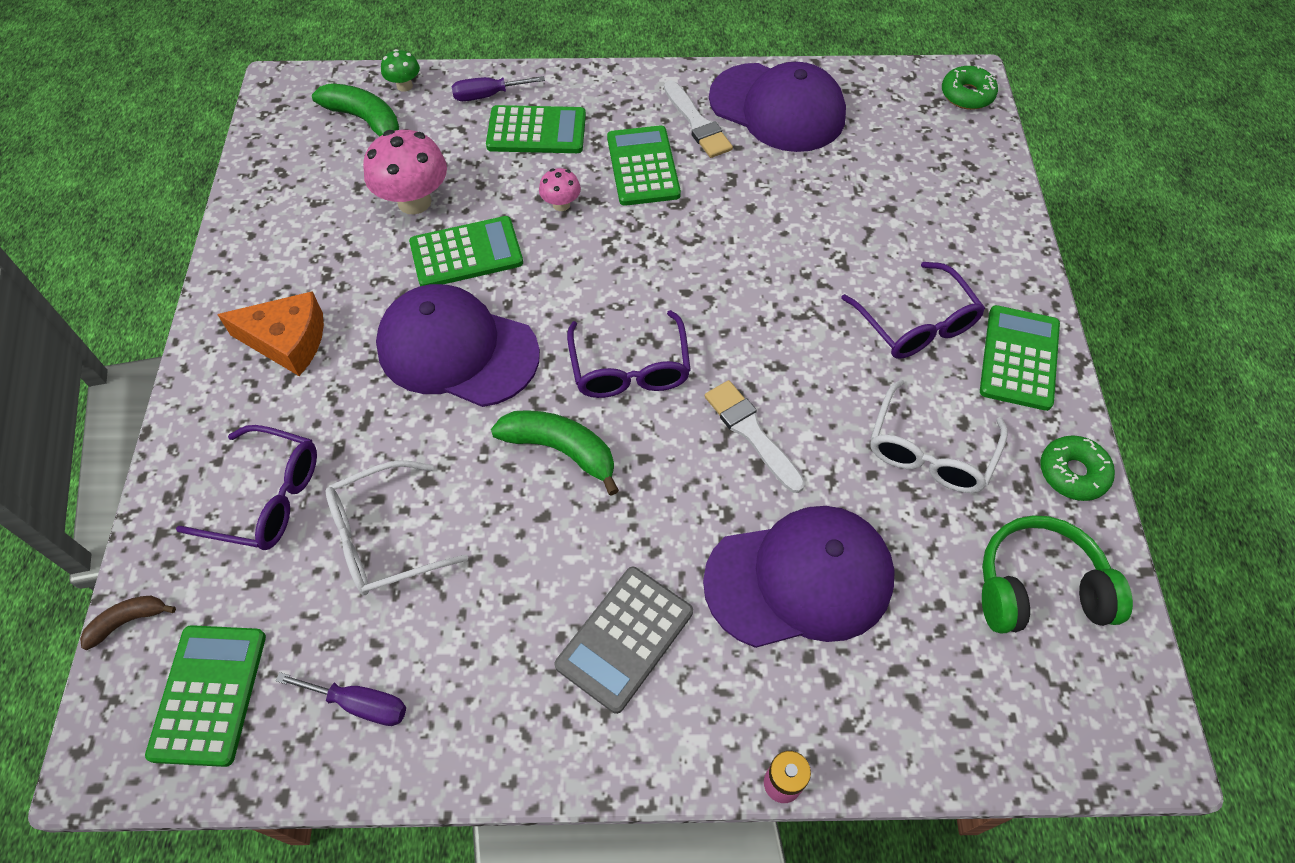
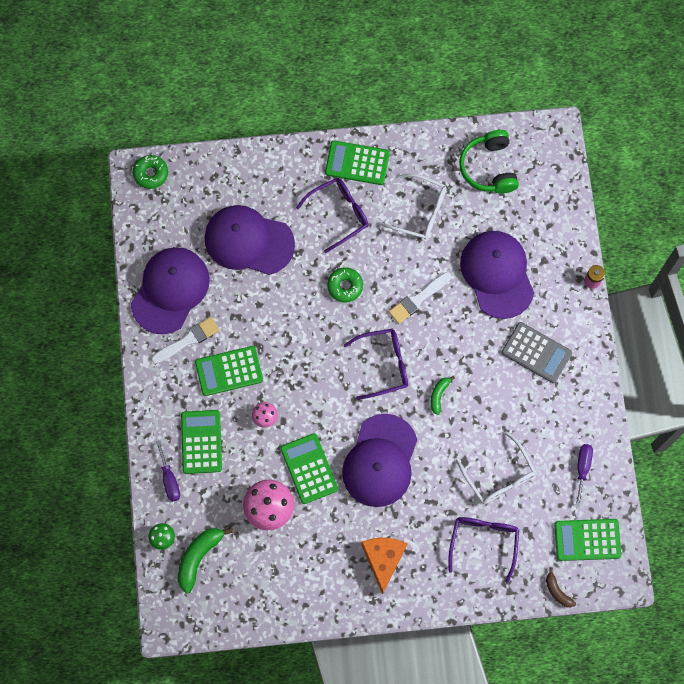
camera: 95 degrees left, 15 degrees up
(561, 450) = (439, 395): green banana -> green banana, size x0.57
(860, 201) = (248, 241): none -> purple cap
(1072, 473) = (425, 145): green donut -> green donut (345, 286)

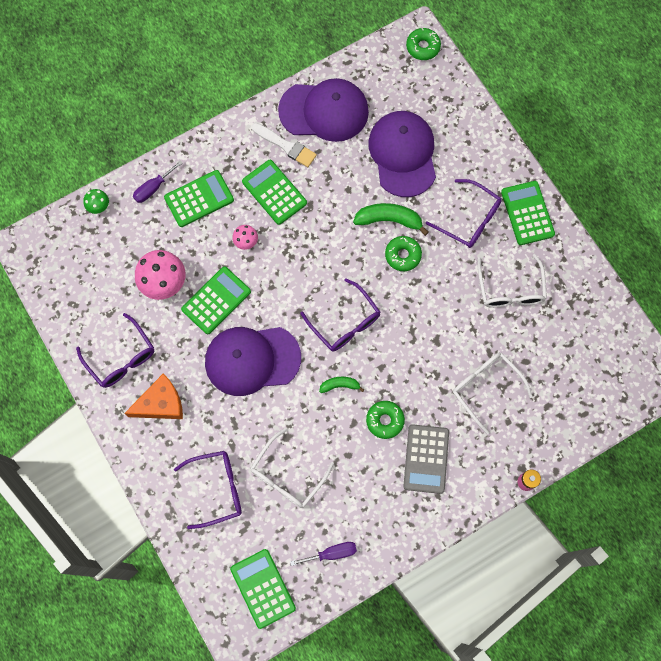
camera: 65 degrees right, 0 degrees up
(199, 557) = (94, 244): green banana -> green banana (389, 220)
(323, 577) = (121, 358): none -> purple glasses
(418, 299) = (423, 325): white brush -> none
(487, 371) = (385, 420): none -> green donut
(489, 168) = (588, 333): green headphones -> none
(497, 274) = (485, 388): purple cap -> white glasses
(557, 591) = (200, 580): brown banana -> none

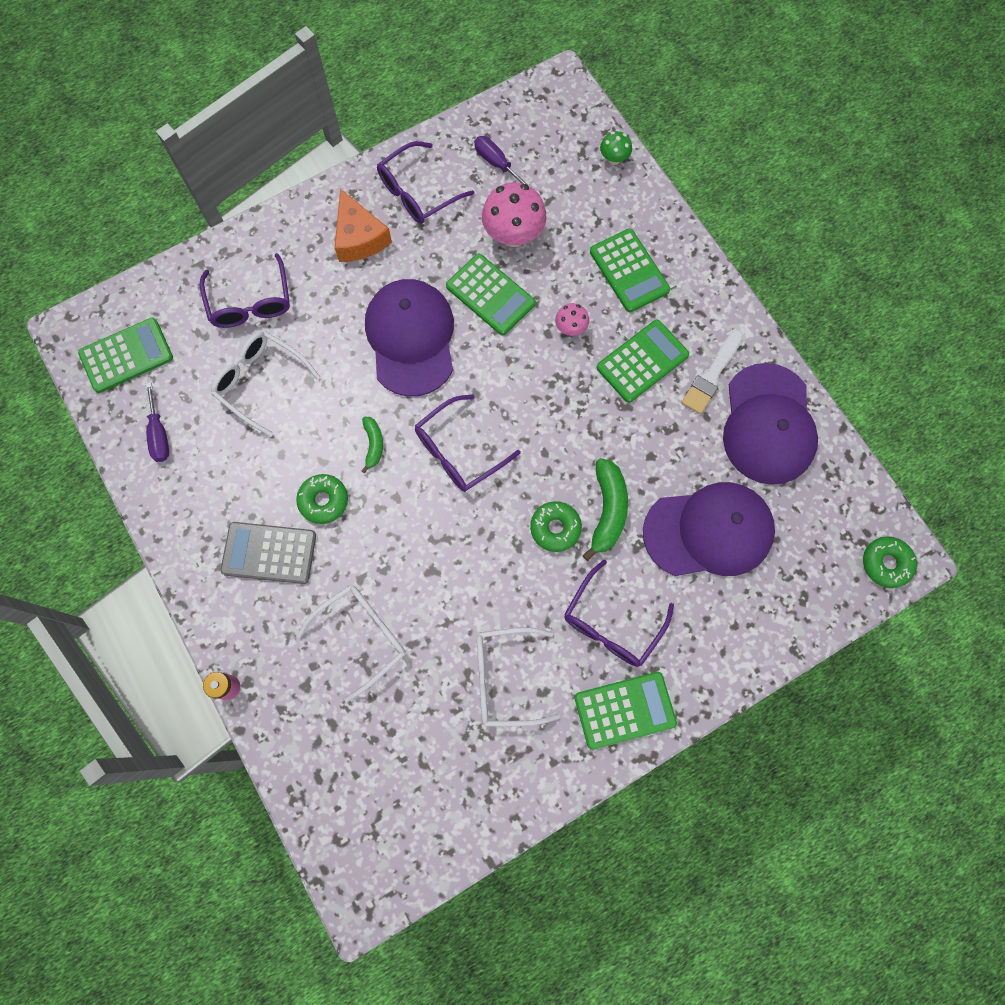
camera: 90 degrees right, 0 degrees up
(153, 188) = (641, 218): purple screwdriver -> purple screwdriver (496, 163)

